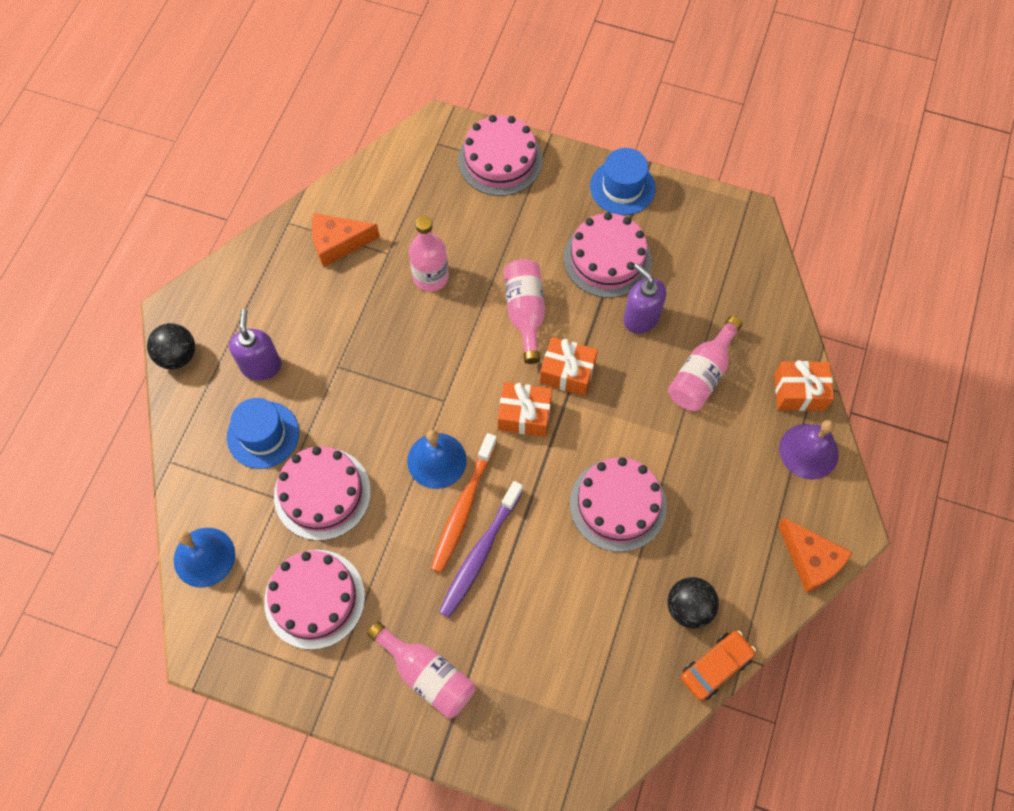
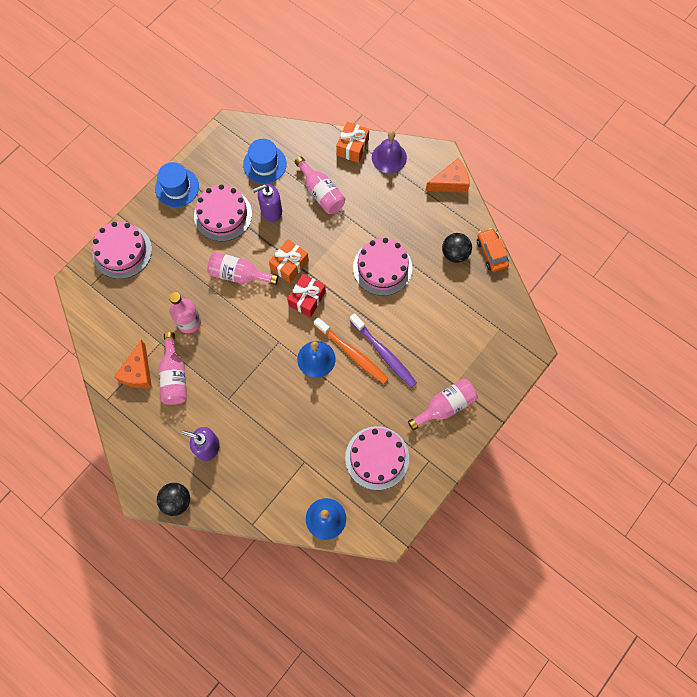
camera: 70 degrees left, 5 degrees up
(263, 435) = (257, 459): blue hat -> blue hat (264, 164)
(322, 493) = (311, 433): pink cake -> none
(346, 288) = (174, 376): none -> pink bottle
(524, 415) = (307, 299): orange gift -> red gift

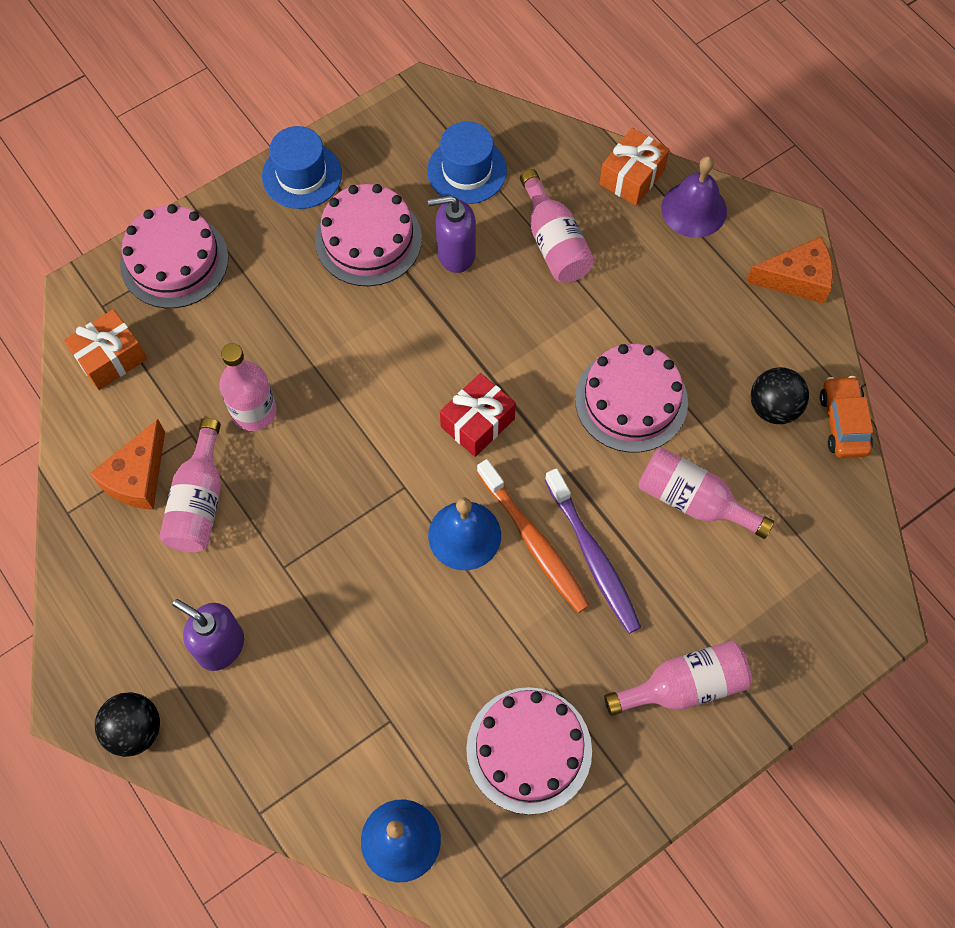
camera: 15 degrees right, 5 degrees down
(239, 274) = (367, 350): pink bottle -> pink bottle (693, 500)
(289, 265) = (462, 355): orange gift -> orange gift (110, 358)

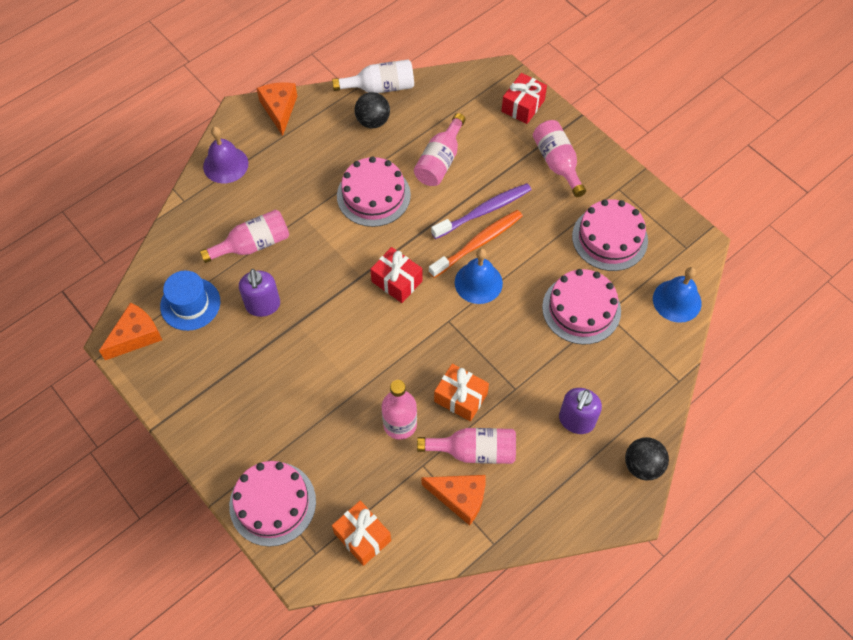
camera: 95 degrees left, 5 degrees down
(302, 175) = (192, 419): blue hat -> none
(368, 239) = (251, 364): pink cake -> pink cake (581, 309)
(426, 113) = (136, 336): none -> orange cheese
(632, 177) = (198, 201): orange gift -> orange gift (460, 398)
(807, 645) = (523, 106): none -> red gift
(843, 423) = (380, 87): orange car -> white bottle

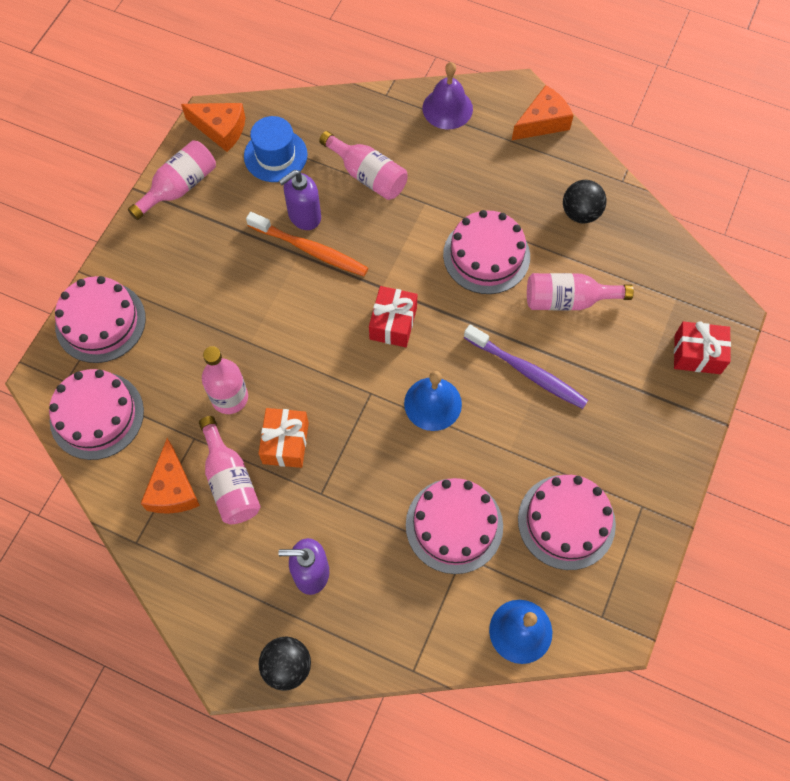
camera: 65 degrees right, 5 degrees up
(362, 537) = (97, 415): orange gift -> pink cake
(380, 87) = (630, 200): white bottle -> none
(478, 243) = (482, 383): orange toothbrush -> orange toothbrush (310, 250)
(557, 163) = (638, 423): pink bottle -> pink bottle (179, 187)

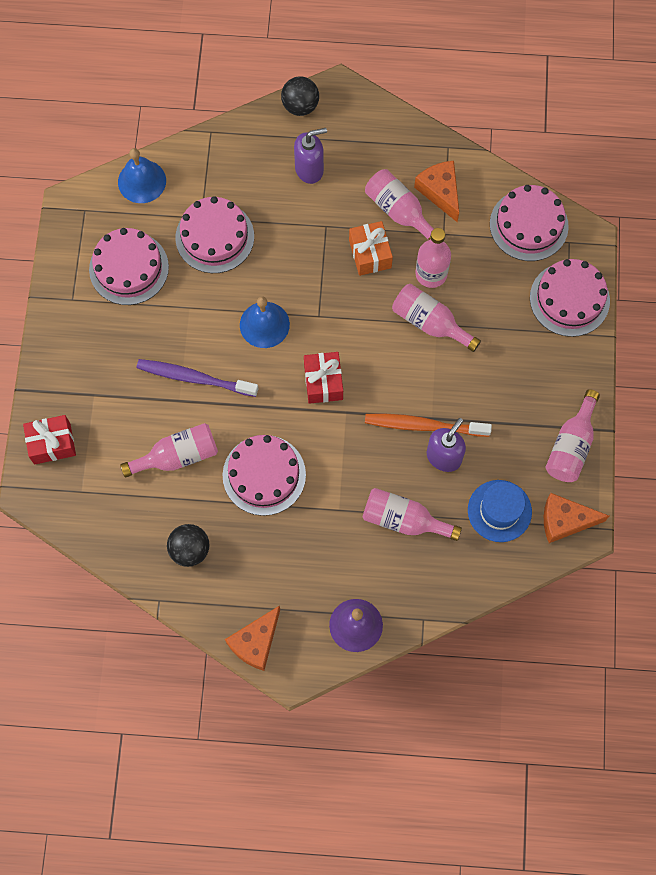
camera: 160 degrees right, 5 degrees up
(256, 347) = (429, 322): none -> pink bottle

